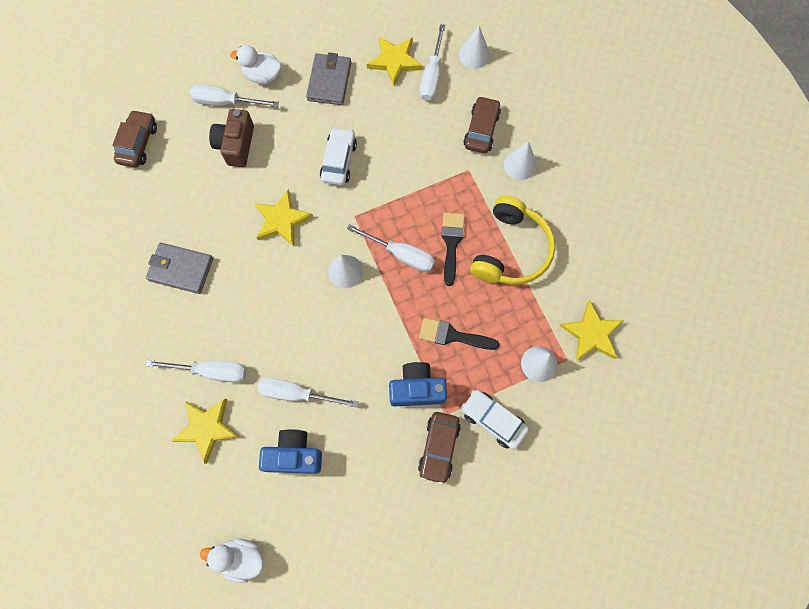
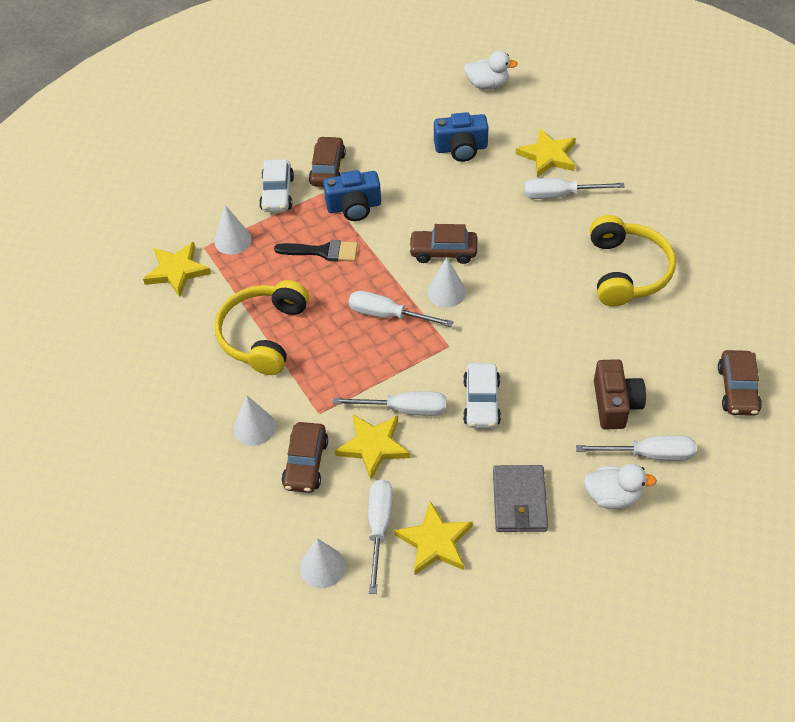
camera: 175 degrees right, 20 degrees down
(181, 269) = (627, 271): grey wallet -> yellow headphones
(282, 220) = (531, 331): yellow star -> yellow star (373, 446)
(297, 394) = (470, 189): white screwdriver -> white screwdriver (404, 409)
(340, 317) = (443, 252): none -> brown car
(451, 243) = (332, 333): black brush -> none
(493, 420) = (277, 193): white car -> white car turned 60 degrees clockwise

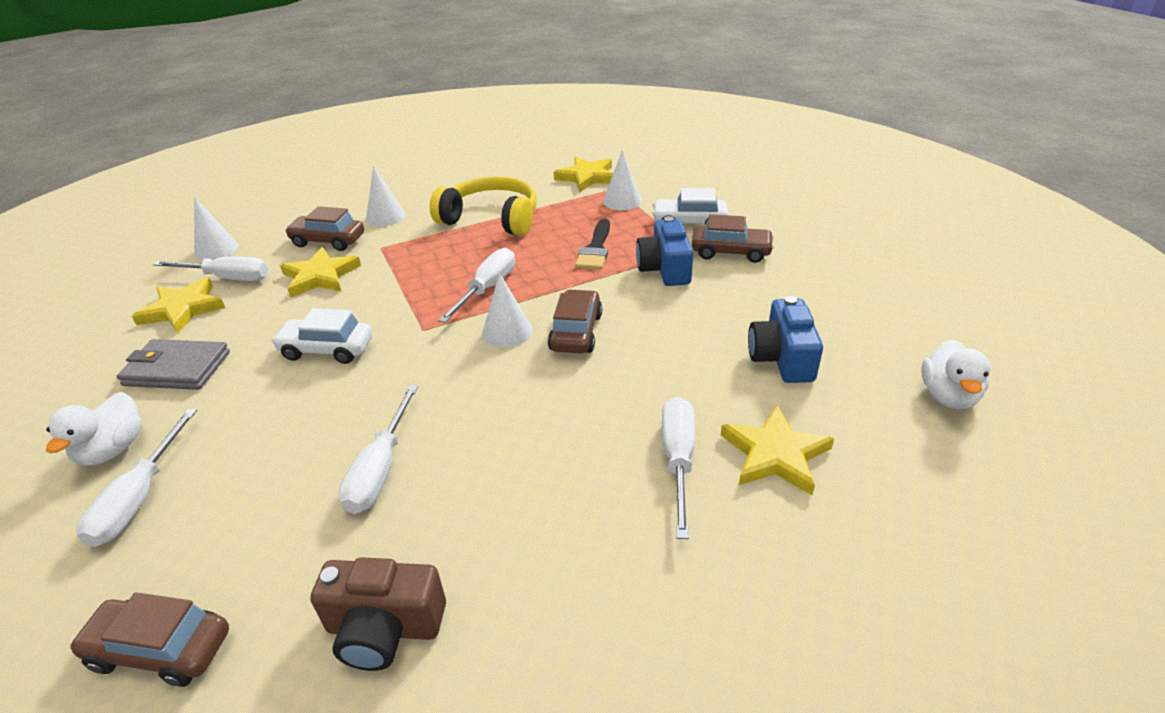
camera: 95 degrees right, 15 degrees down
(404, 409) = (352, 296): white screwdriver -> white screwdriver (381, 469)
(615, 404) = (244, 472): brown camera -> brown camera (384, 628)
(627, 271) = (486, 526): yellow headphones -> none

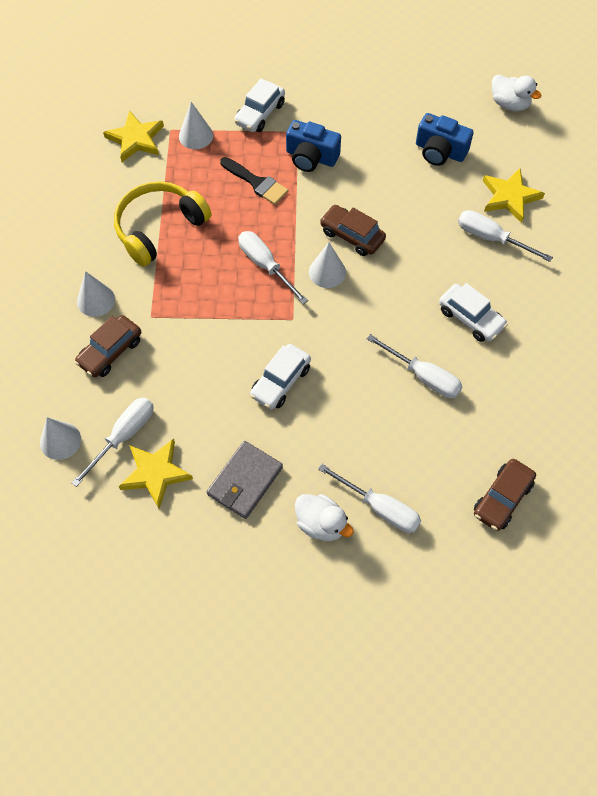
camera: 65 degrees left, 25 degrees up
(320, 276) = (170, 368): yellow star -> none
(384, 628) = (535, 399): brown camera -> none
(511, 486) = (470, 318): none -> white car
(731, 252) = (315, 112): brown car -> none

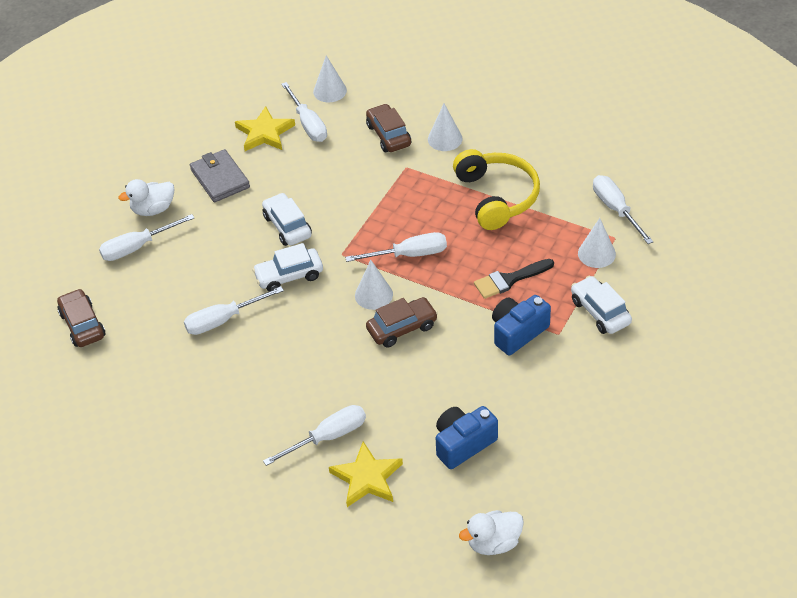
camera: 120 degrees right, 15 degrees down
(136, 139) = (616, 209): yellow star -> white screwdriver
(470, 318) = (254, 379): white car -> white car (289, 276)

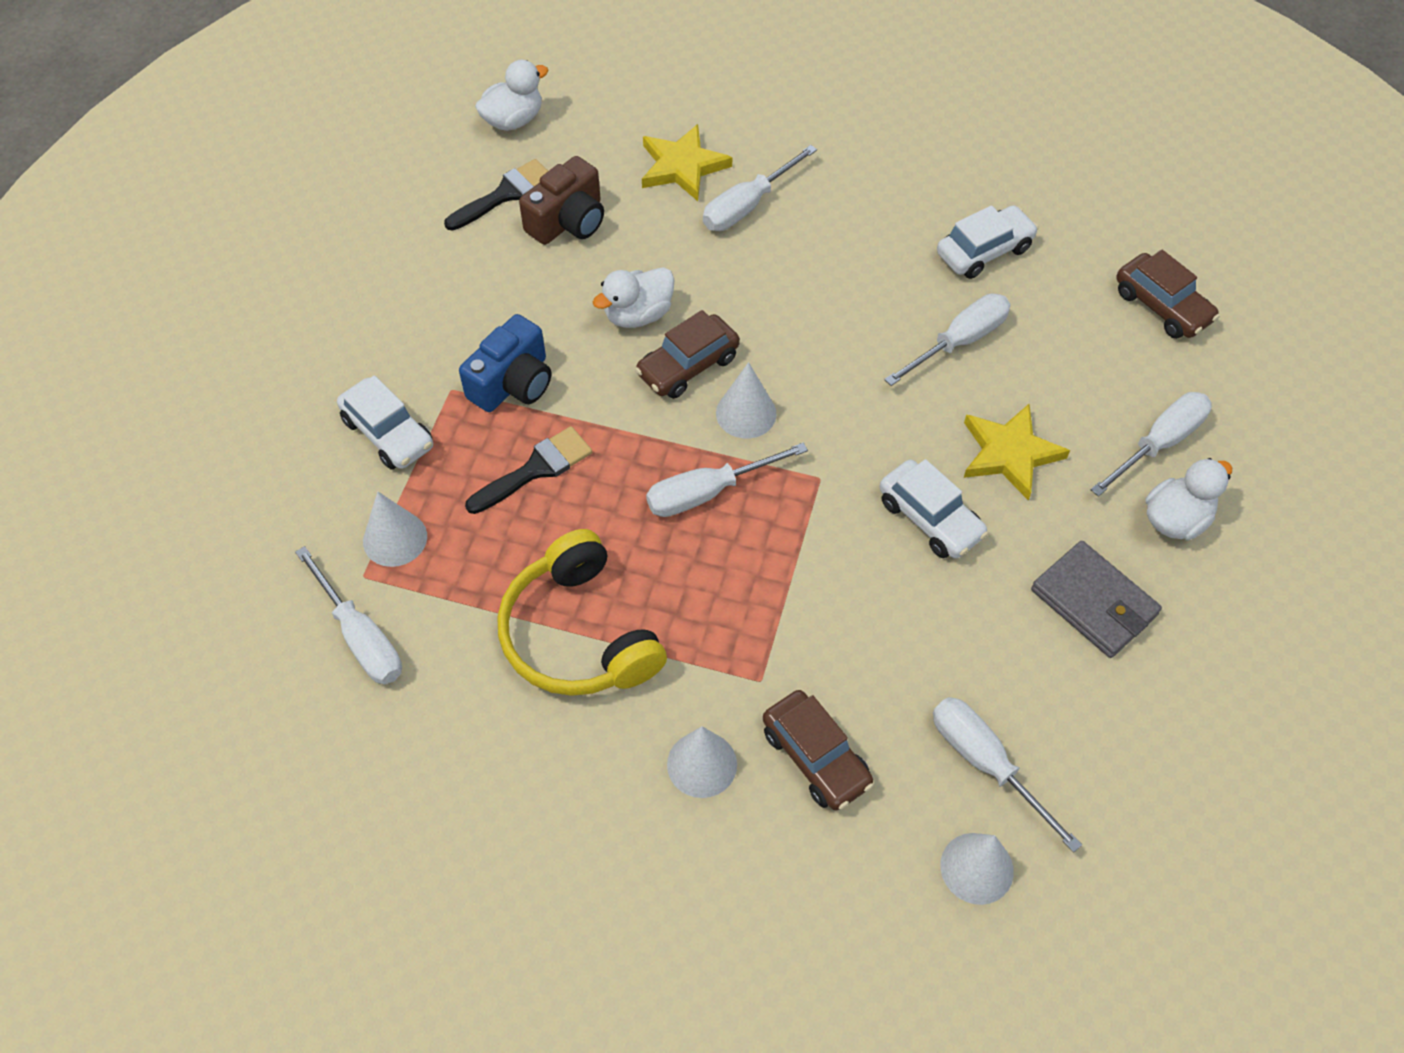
camera: 165 degrees right, 10 degrees up
(265, 133) = (1061, 727): yellow star -> yellow star (1009, 453)
(289, 276) = (890, 427): white car -> white car (984, 251)
(427, 366) = (638, 314): none -> white duck
(463, 444) = (568, 221): blue camera -> brown camera
(508, 473) = (505, 194): none -> black brush

